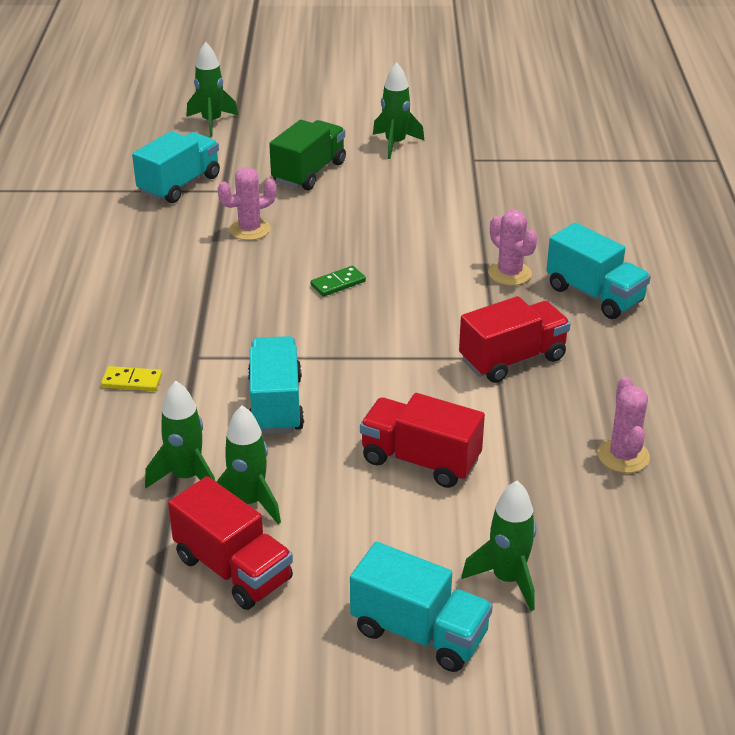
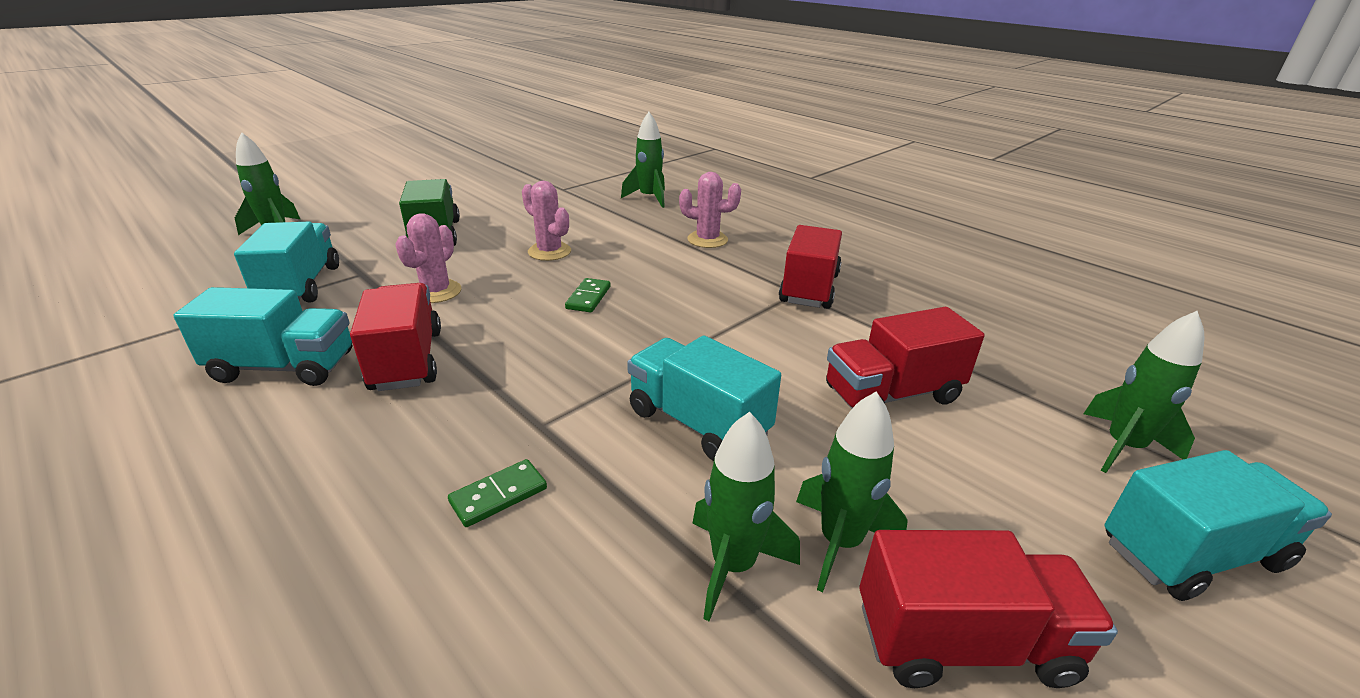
camera: 45 degrees left, 5 degrees down
(132, 381) = (499, 495): yellow domino -> green domino
(177, 276) = (406, 360): none -> red truck
(395, 144) = (486, 197): green rocket -> green rocket (649, 198)
(594, 295) = (781, 230): turquoise truck -> turquoise truck (284, 367)
(623, 456) = (986, 312): pink cactus -> pink cactus (549, 252)

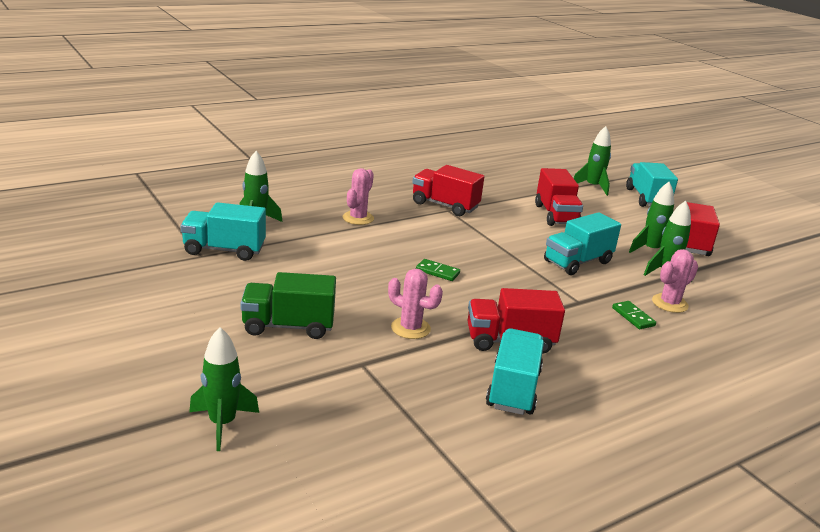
camera: 80 degrees left, 5 degrees down
(301, 285) = (377, 394): turquoise truck -> turquoise truck (224, 250)
(549, 252) = (353, 277): pink cactus -> pink cactus (669, 303)

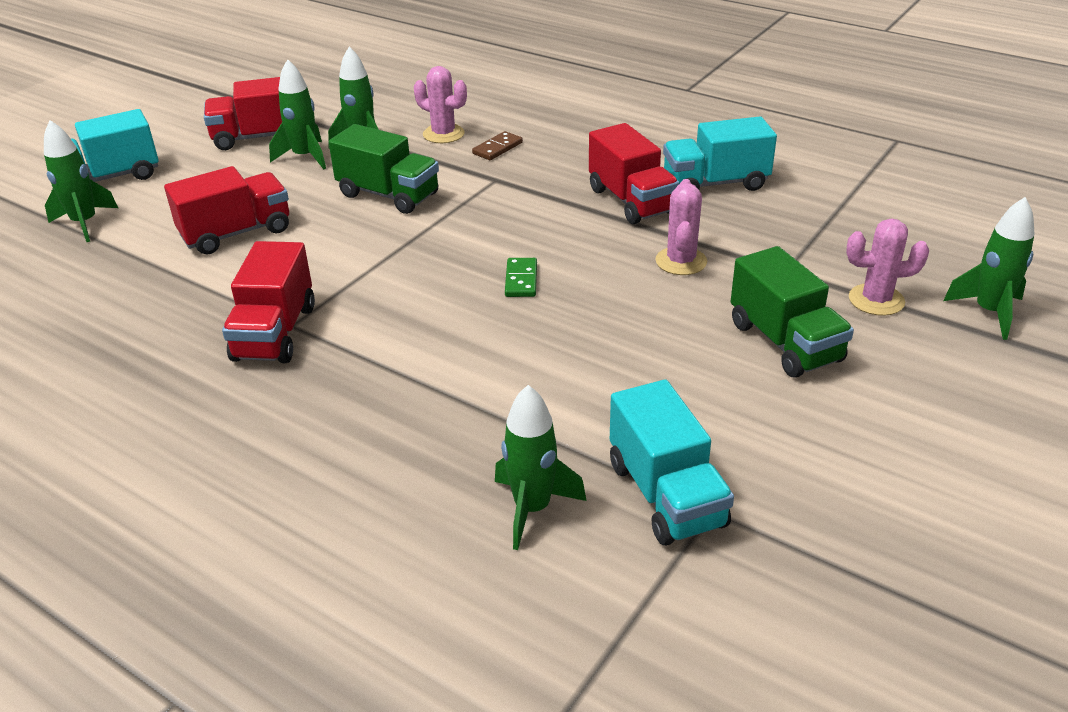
camera: 110 degrees left, 10 degrees up
(358, 218) = (405, 402): pink cactus -> pink cactus (876, 300)
(577, 262) = (388, 195): turquoise truck -> green truck
(633, 317) = (497, 148): green domino -> brown domino

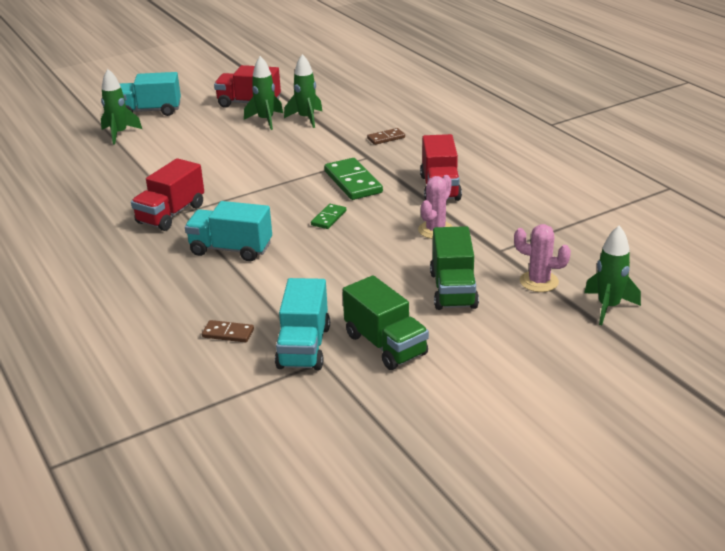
camera: 25 degrees right, 5 degrees down
(236, 233) = (193, 156): red truck -> none
(388, 195) = (295, 153): green truck -> green truck (385, 345)
(443, 134) = (360, 123): pink cactus -> none
(508, 219) = (353, 182): none -> green domino
(532, 509) = (228, 333): green rocket -> brown domino
(715, 184) = (506, 189): turquoise truck -> turquoise truck (231, 249)

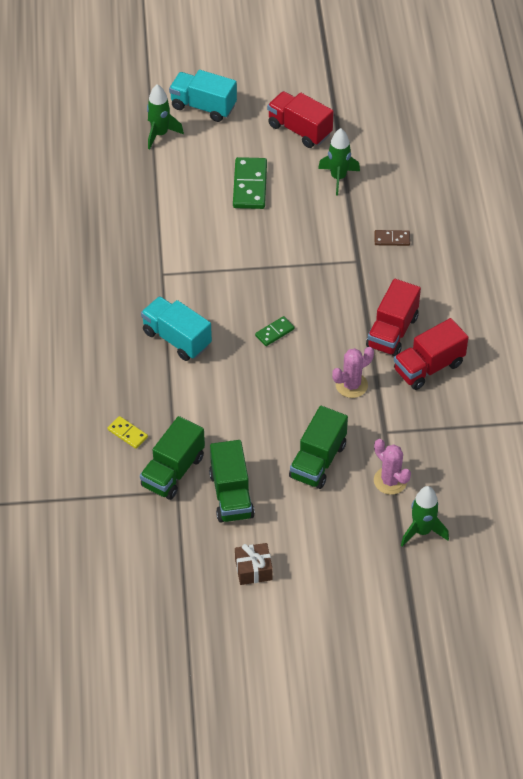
camera: 25 degrees right, 20 degrees up
(171, 214) = (151, 273): red truck -> red truck (428, 367)
(228, 333) = (127, 433): brown domino -> yellow domino
(266, 120) = (300, 165): green rocket -> none
(304, 347) = (173, 471): turquoise truck -> green truck
(353, 182) = (323, 292): green domino -> green domino (250, 185)
(465, 398) = (253, 569): none -> brown gift

